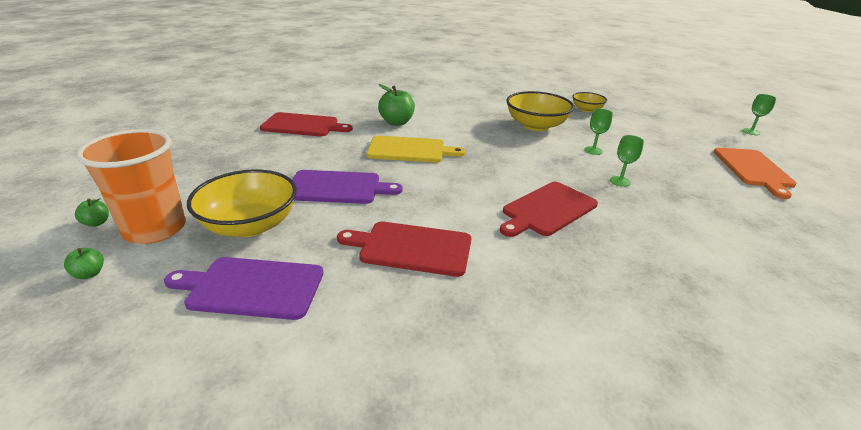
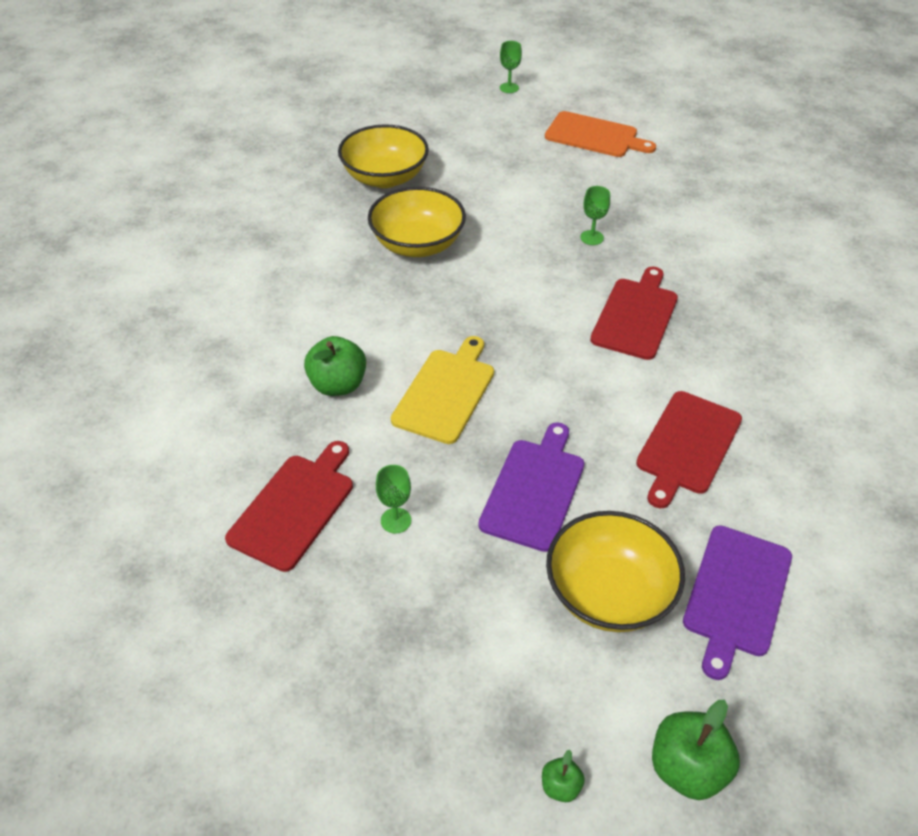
camera: 70 degrees left, 15 degrees up
(89, 274) = (687, 768): green apple -> green apple, size x1.99
(155, 229) = (595, 705): orange cup -> none
(547, 209) = (636, 315): red cutting board -> red cutting board turned 135 degrees counterclockwise
(586, 109) = (385, 177): yellow bowl -> yellow bowl, size x1.78
(593, 150) = (511, 225): green goblet -> green goblet (396, 520)

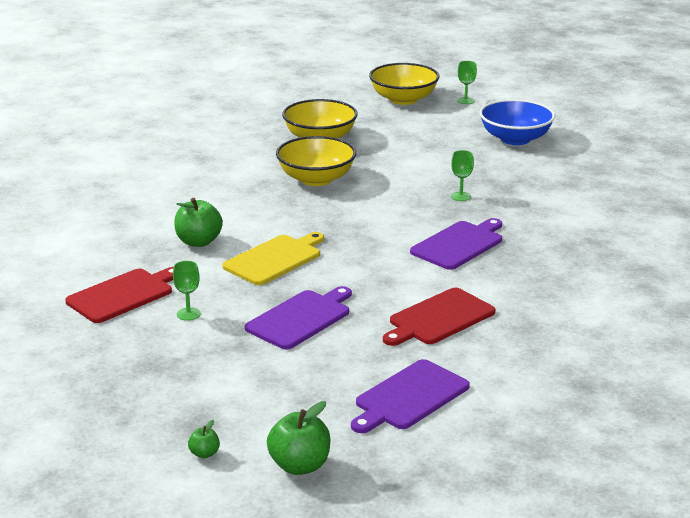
camera: 20 degrees right, 20 degrees down
(594, 136) = (515, 139): orange cutting board -> blue bowl
(609, 593) = (313, 377): yellow bowl -> yellow bowl (403, 99)
(636, 315) = (459, 244): red cutting board -> purple cutting board

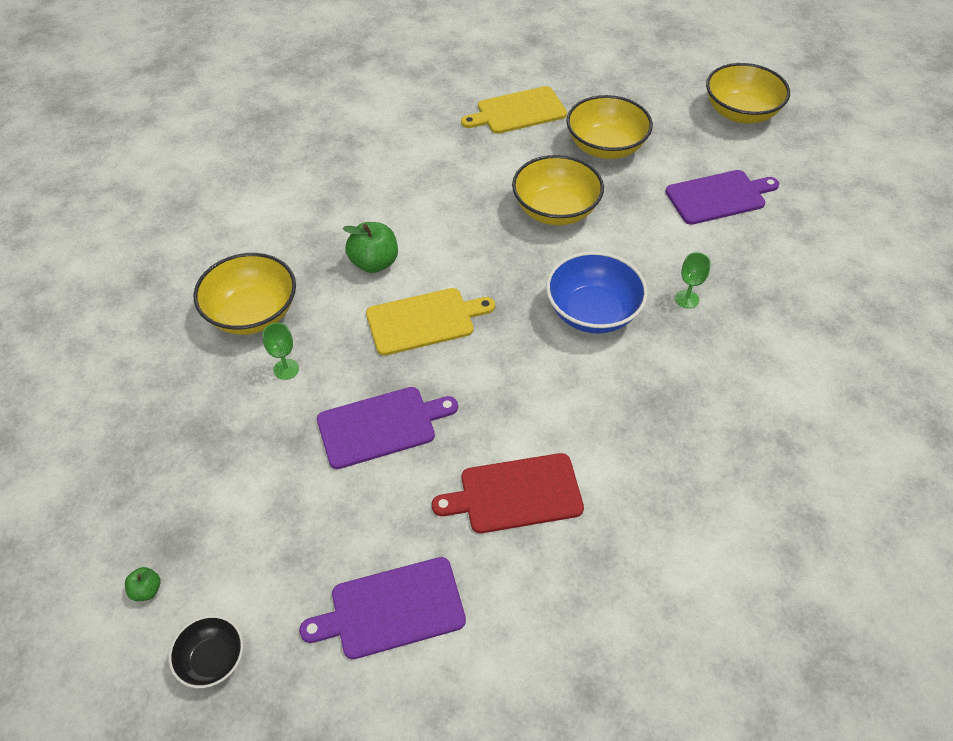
camera: 30 degrees right, 25 degrees up
(123, 295) = (252, 313): red cutting board -> yellow bowl
(228, 137) = (518, 111): none -> yellow cutting board
(299, 466) = (212, 659): green apple -> black bowl
(459, 244) = (626, 379): purple cutting board -> purple cutting board (718, 197)
(465, 101) = (809, 138): green goblet -> none
(515, 139) = (820, 224): blue bowl -> blue bowl (592, 312)

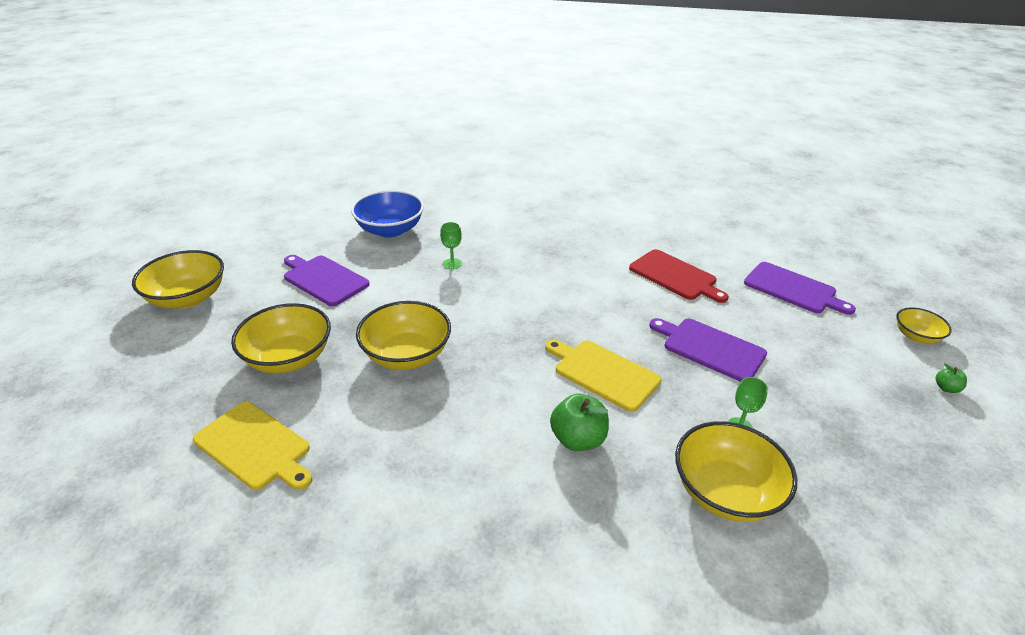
camera: 125 degrees left, 15 degrees down
(212, 659) = (916, 336): black bowl -> yellow bowl
(592, 312) = (505, 296): blue bowl -> blue bowl (390, 230)

